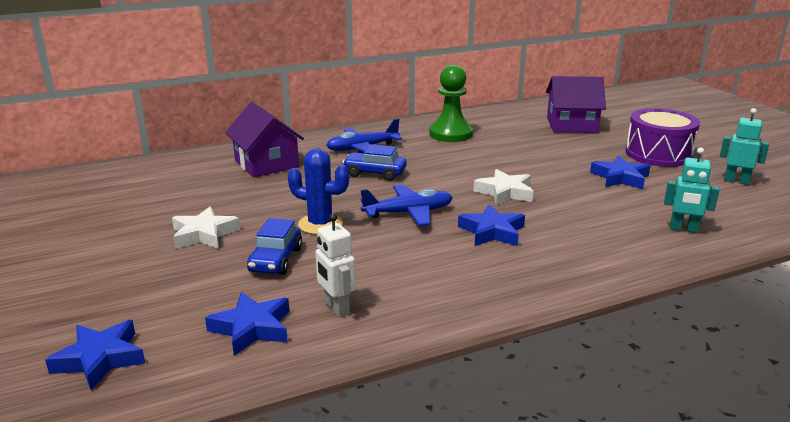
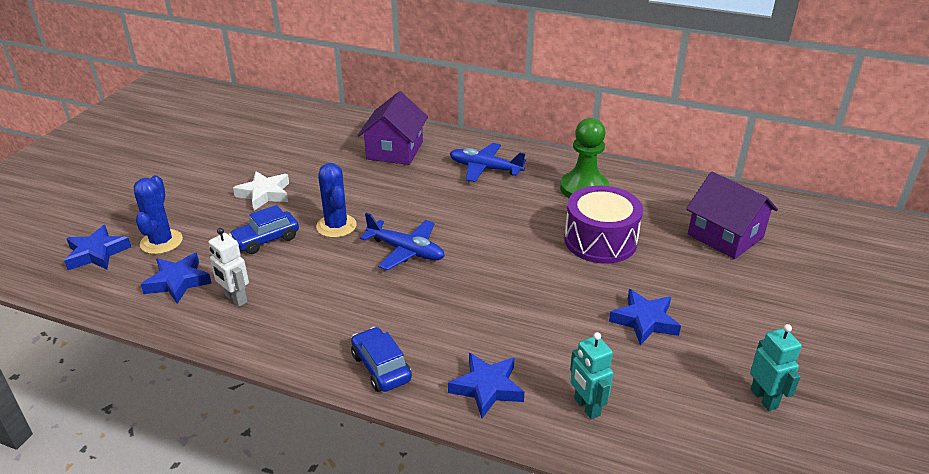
camera: 45 degrees right, 10 degrees up
(165, 313) = (161, 242): none -> blue cactus
(336, 308) = (235, 298): white robot -> white robot turned 60 degrees counterclockwise
(375, 173) = (449, 199): blue car -> blue car (381, 367)
(492, 232) = (430, 304): blue star -> blue star (487, 388)
(505, 192) = (511, 275): white star -> none
(658, 154) = (746, 319): purple drum -> purple drum (600, 240)

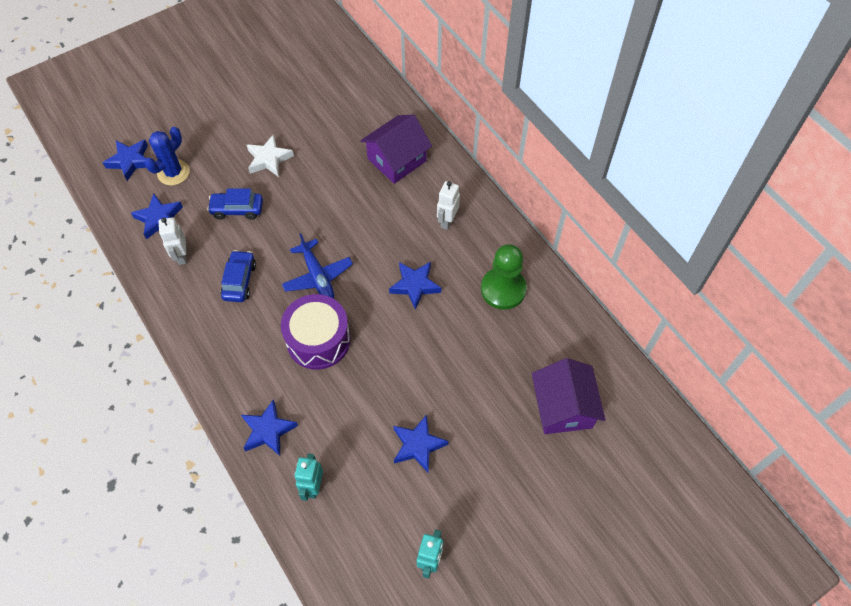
camera: 35 degrees right, 25 degrees up
(336, 226) = (291, 222): blue cactus -> none
(381, 367) = (221, 372): blue car -> blue car (239, 281)
(485, 169) = (447, 221): blue plane -> white robot
(506, 218) = (415, 285): none -> blue star
(600, 240) = (462, 351): purple drum -> purple drum (318, 340)

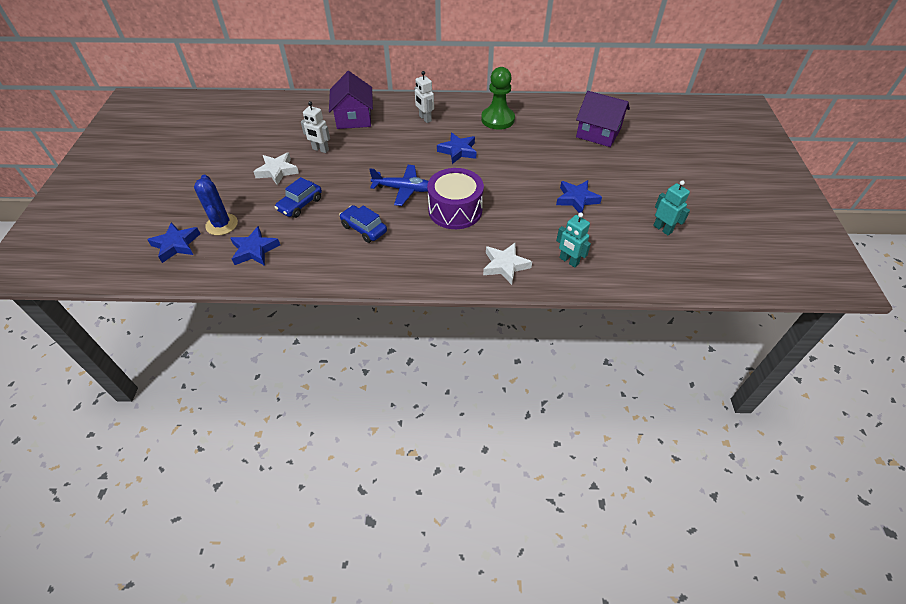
camera: 55 degrees left, 10 degrees down
(181, 256) = (305, 251): white robot -> white robot (320, 149)
(268, 430) = (505, 265): blue star -> white star

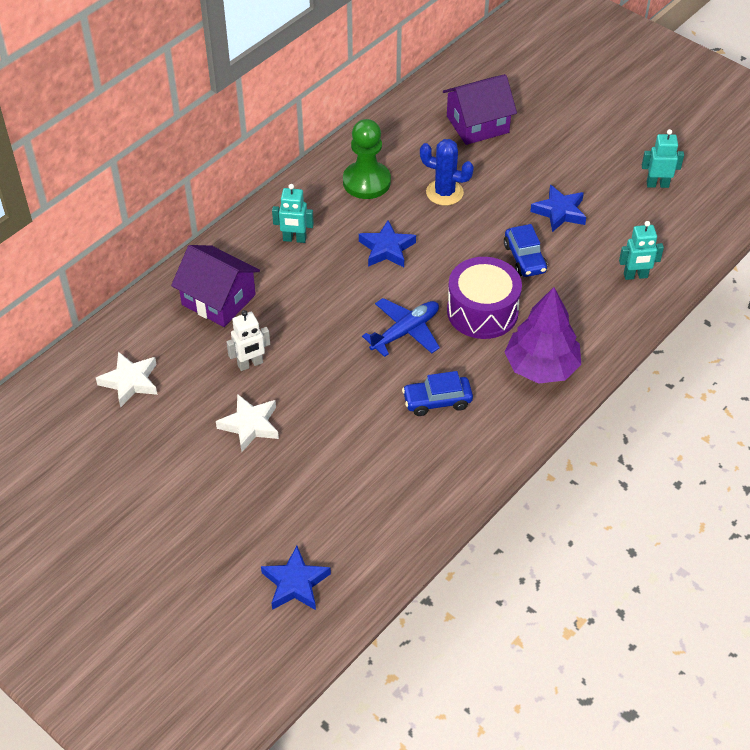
camera: 50 degrees left, 0 degrees up
(222, 224) = (300, 524): blue cactus -> blue cactus (444, 192)
(254, 250) = (378, 513): blue star -> none
(300, 204) = (338, 434): blue car -> blue car (524, 258)
(425, 118) = (294, 239): white robot -> turquoise robot
(439, 258) = (541, 367): none -> purple tree
(505, 265) = (598, 324): white star -> white star (130, 382)

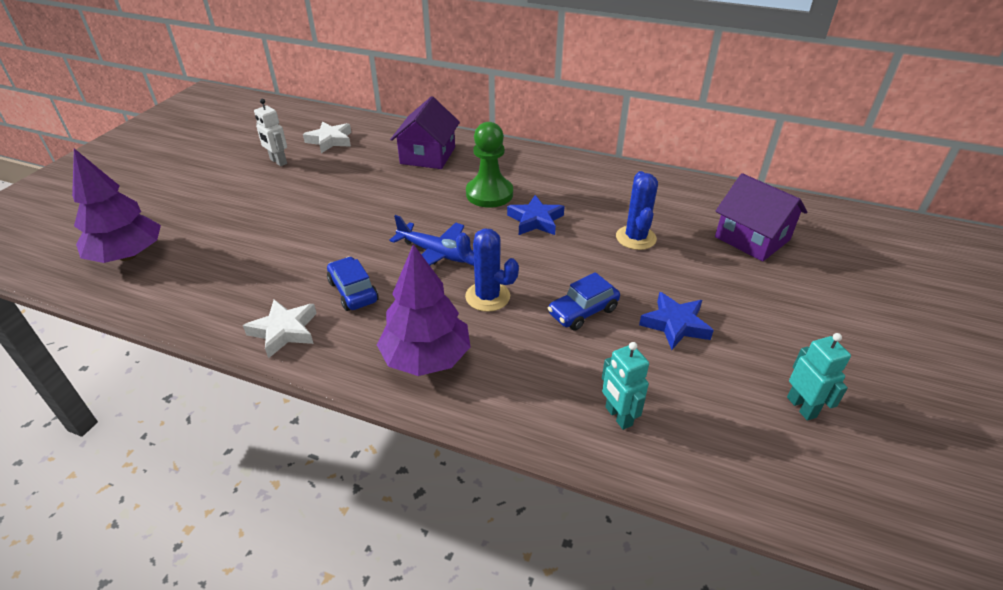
camera: 70 degrees right, 10 degrees down
(250, 364) = (365, 183): white robot -> white robot (278, 162)
(250, 425) = (299, 197): white star -> white star (284, 331)
(294, 239) = (515, 173): turquoise robot -> none
(295, 583) = (128, 255): blue star -> purple tree
(366, 182) = (611, 192): green pawn -> green pawn (489, 194)
(482, 311) = (487, 296): purple drum -> blue cactus

